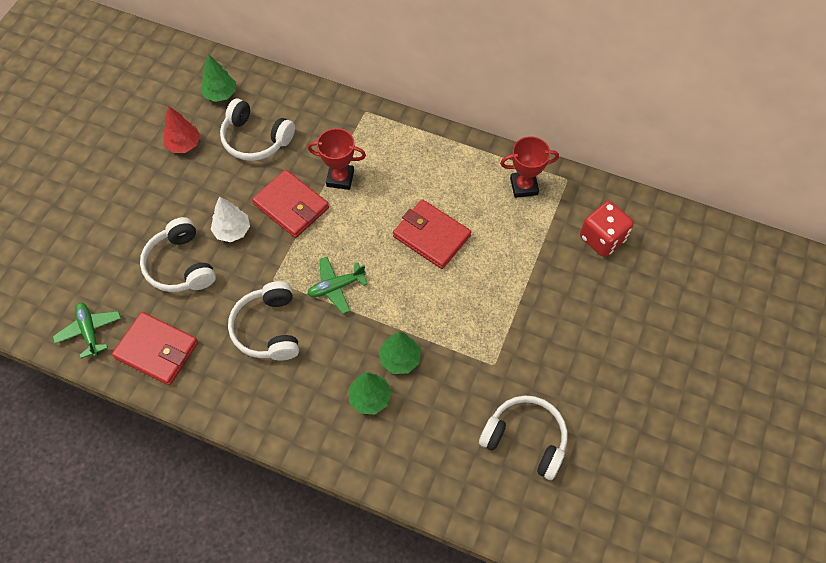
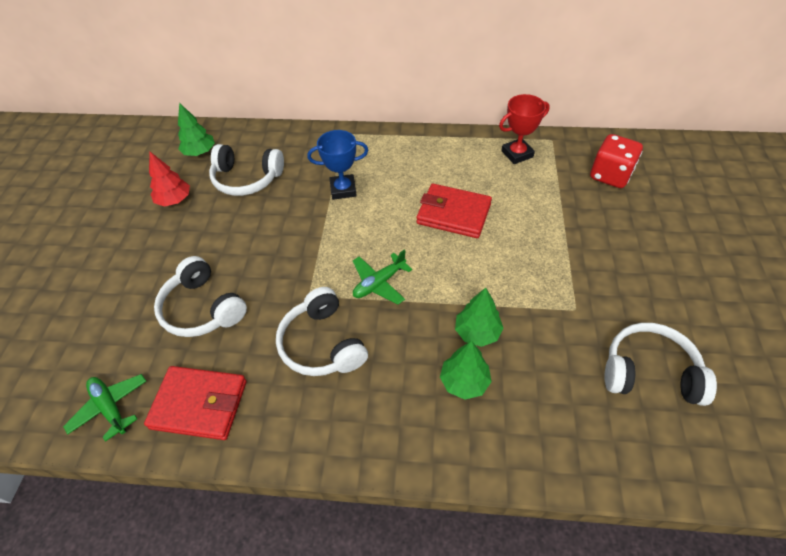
camera: 15 degrees left, 10 degrees down
(232, 231) = (249, 261): white tree -> none
(291, 206) = (303, 224): red wallet -> none
(340, 178) = (343, 189): red trophy -> blue trophy

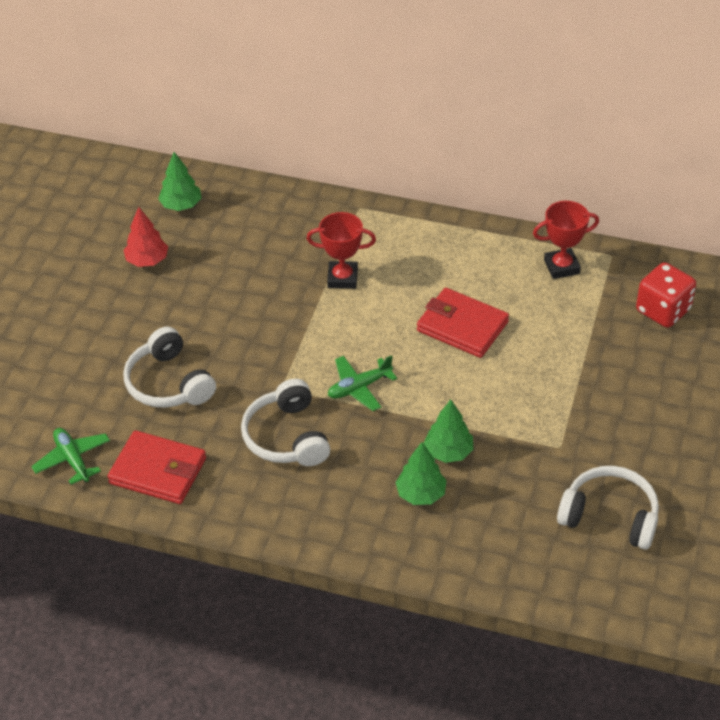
camera: 10 degrees right, 5 degrees down
(247, 179) = (233, 247): white headphones -> none
(343, 189) = (342, 278): blue trophy -> red trophy

